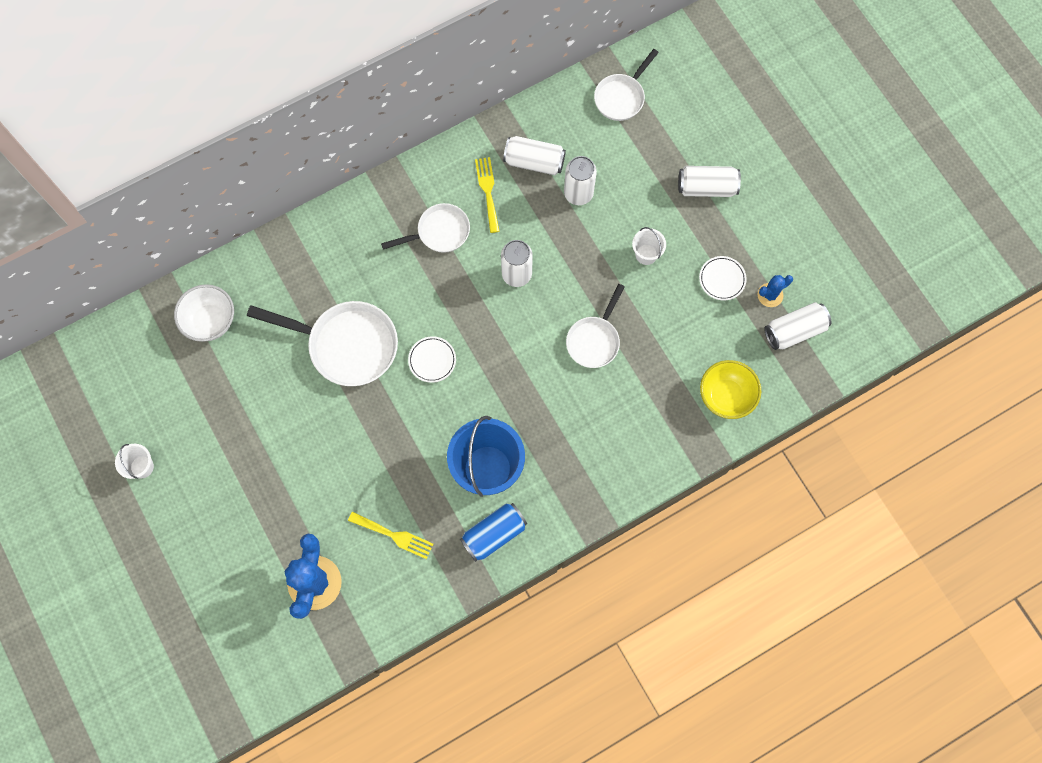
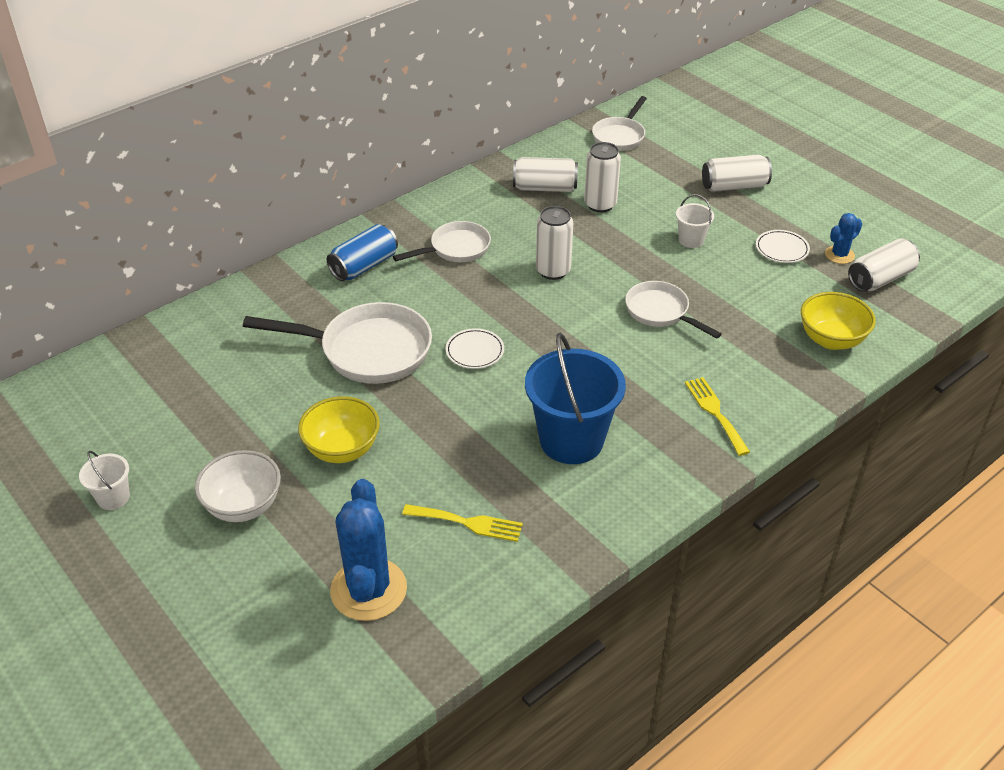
camera: 10 degrees left, 30 degrees down
(210, 321) = (195, 350): white bowl -> white bowl (243, 506)
(313, 448) = (342, 449): none -> yellow bowl
(487, 191) = (501, 213): yellow fork -> yellow fork (715, 412)
(494, 534) = (599, 503): blue can -> blue can (364, 266)
(594, 340) = (660, 312): white pan -> white pan turned 120 degrees clockwise

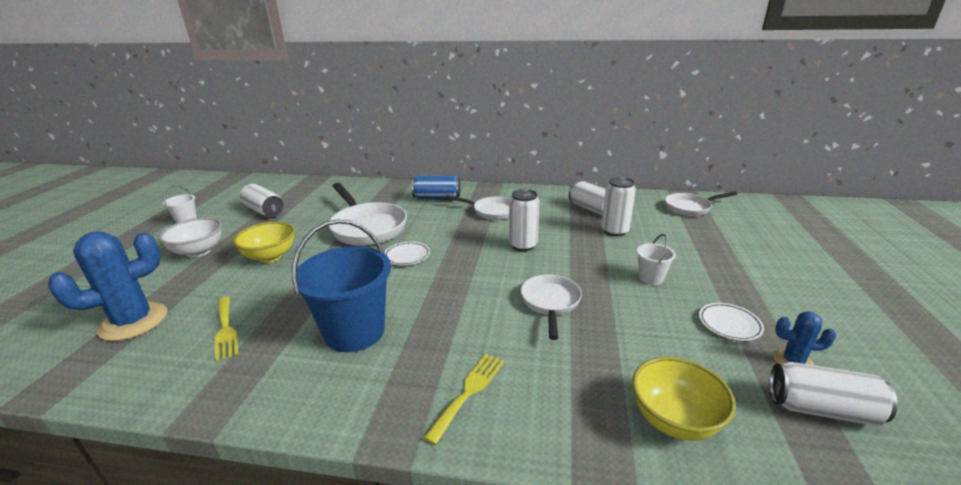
camera: 50 degrees right, 15 degrees down
(734, 186) = (745, 267): white can -> white can (264, 211)

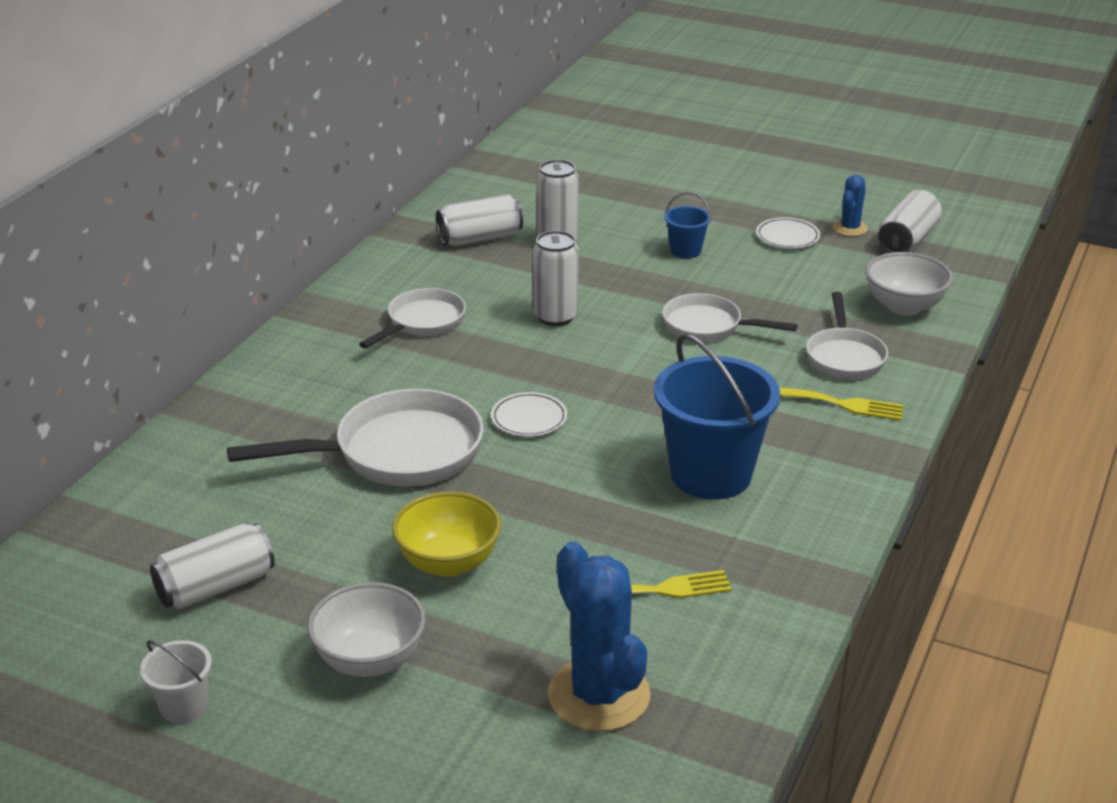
camera: 75 degrees left, 5 degrees up
(437, 198) = (321, 367): blue can -> none
(469, 392) = (842, 404): yellow fork -> yellow fork turned 150 degrees clockwise
(651, 278) = (685, 251): white bucket -> blue bucket
(674, 420) = (904, 306): yellow bowl -> white bowl
(690, 208) = (526, 170): white pan -> white pan (844, 356)

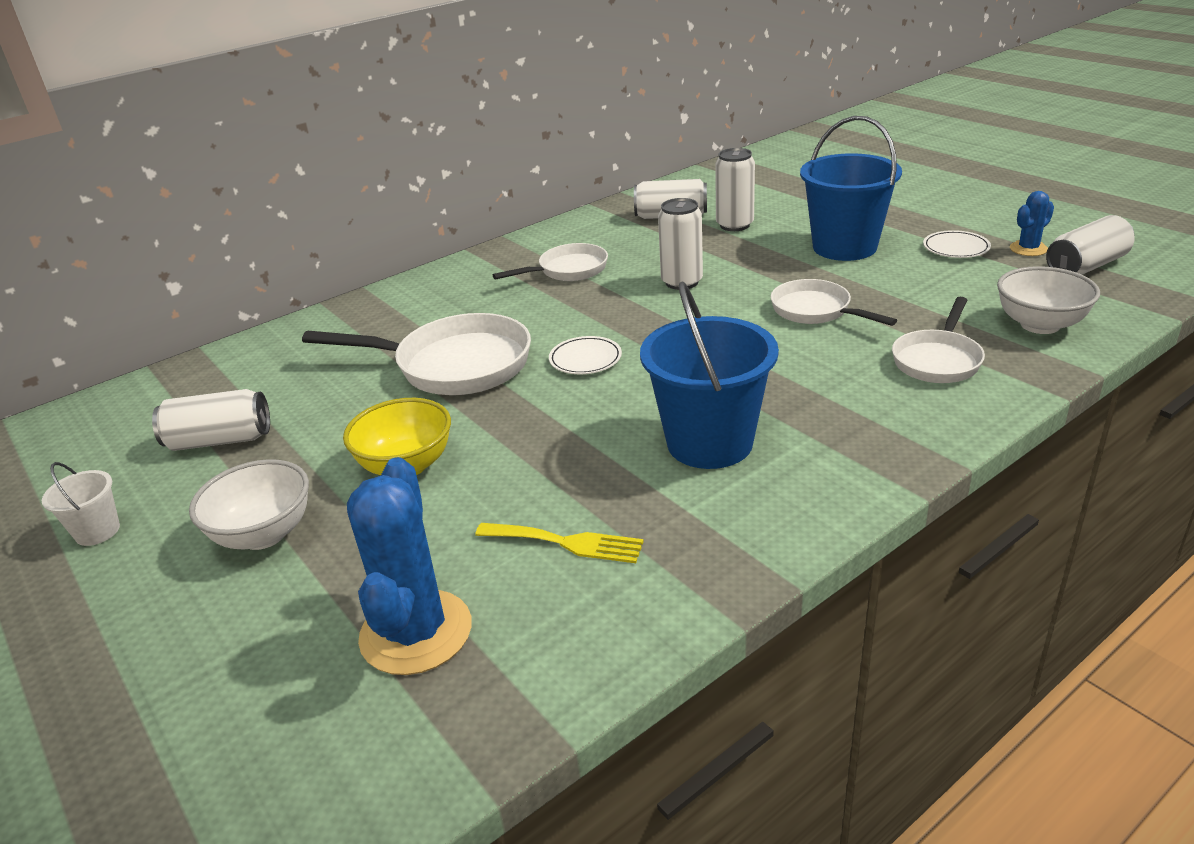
camera: 30 degrees right, 0 degrees up
(685, 251) = (844, 247): blue bucket -> blue bucket, size x2.12
(842, 404) = (901, 404): yellow fork -> none

